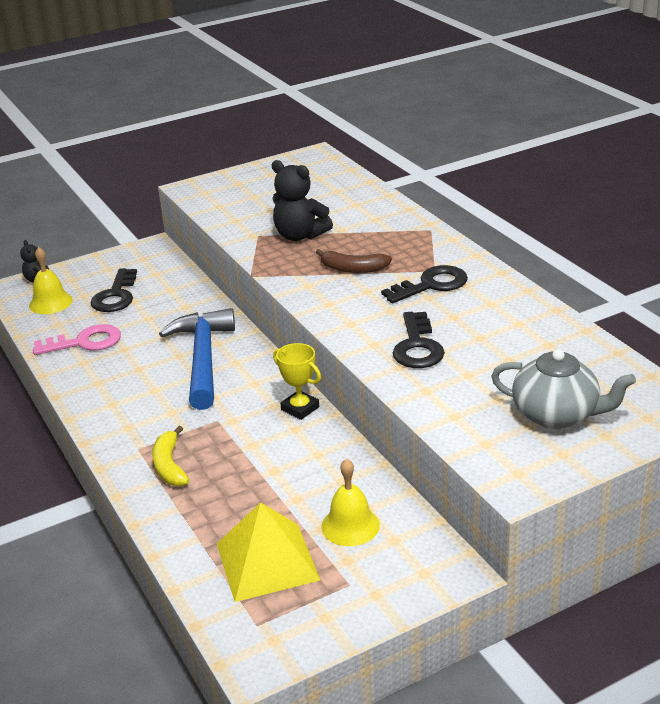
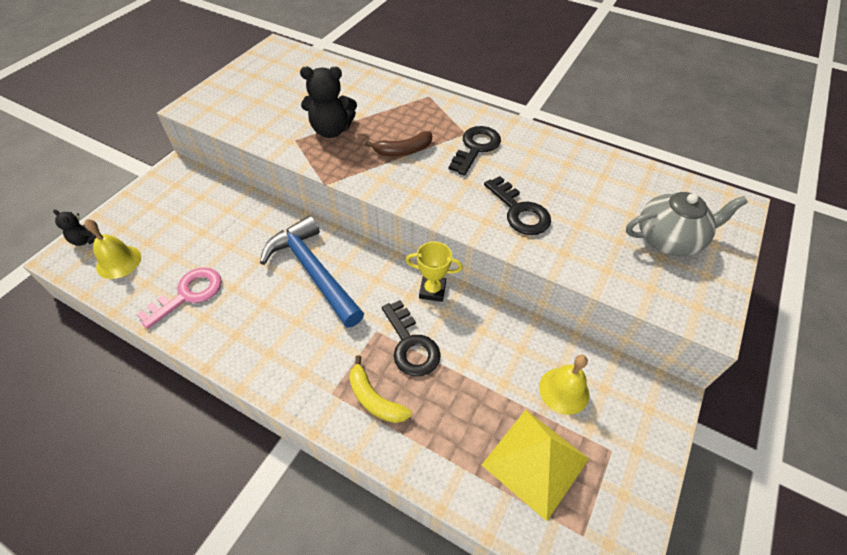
camera: 35 degrees left, 20 degrees up
(115, 296) = (180, 232): black key -> black key (411, 345)

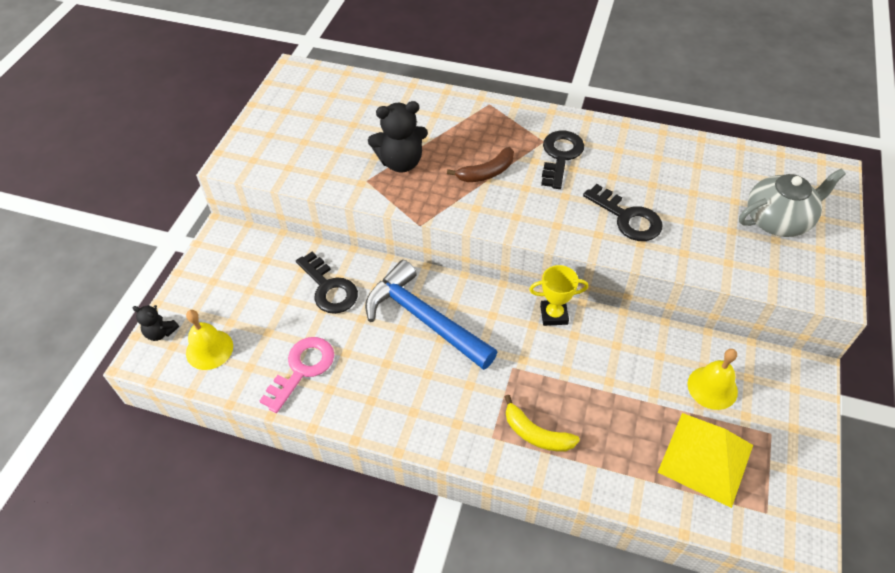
camera: 10 degrees left, 0 degrees up
(411, 345) = (552, 374): black key -> black key (329, 288)

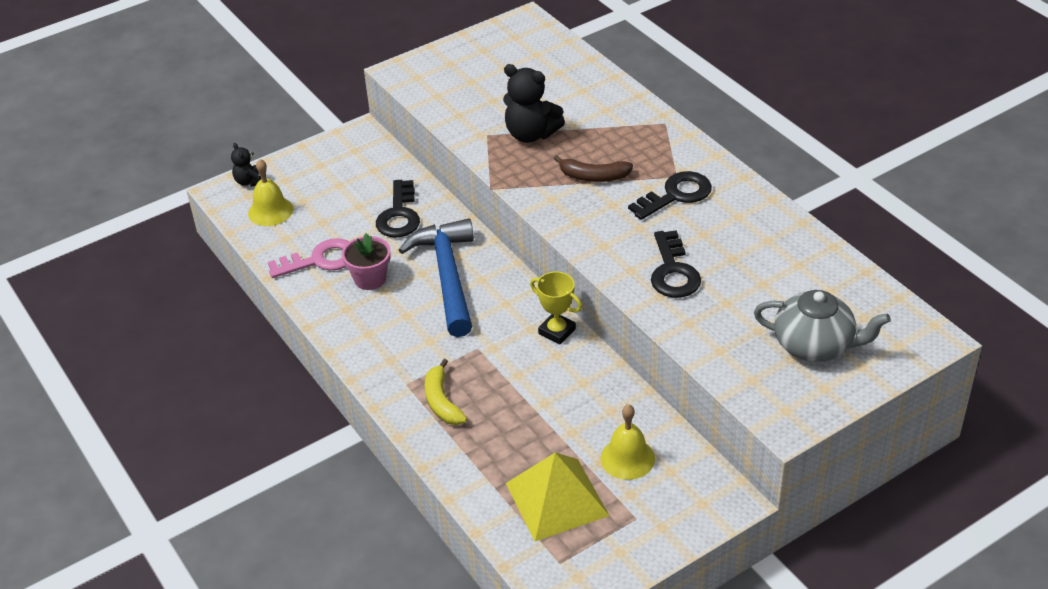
camera: 40 degrees right, 10 degrees down
(363, 360) = (370, 279): none -> pink flower pot

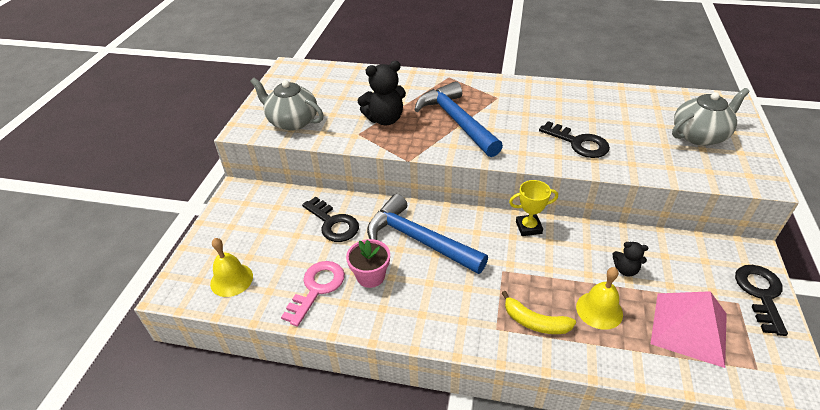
camera: 45 degrees left, 0 degrees up
(249, 182) = (186, 270): black teddy bear -> black teddy bear (625, 270)
(448, 87) = (292, 121): none -> grey teapot
(556, 499) = (689, 328): yellow pyramid -> pink pyramid
(593, 176) = (456, 121): brown banana -> blue hammer
(627, 458) = (677, 271): yellow bell -> yellow bell (599, 310)
(676, 195) = (513, 106): black key -> black key (760, 294)

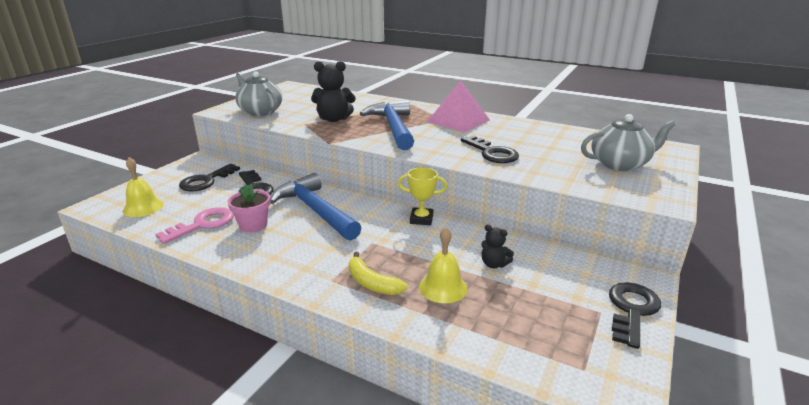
camera: 15 degrees right, 15 degrees down
(271, 223) = (206, 181): none -> black key
(689, 328) = (528, 320): pink pyramid -> pink pyramid (458, 121)

